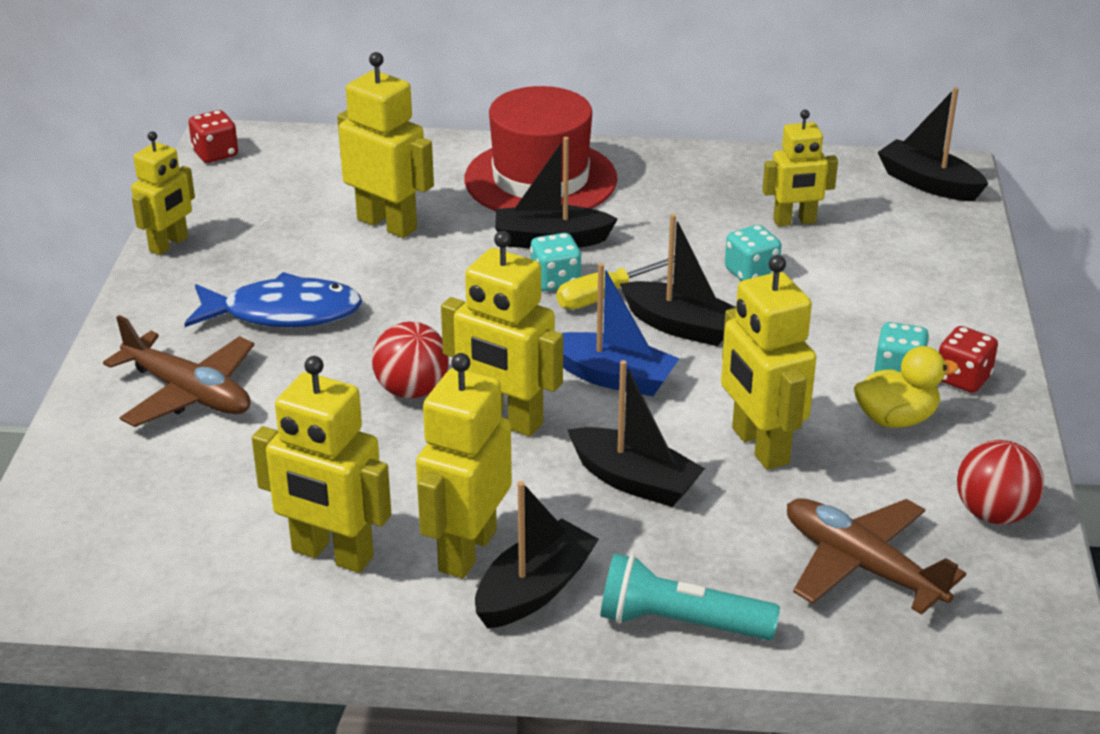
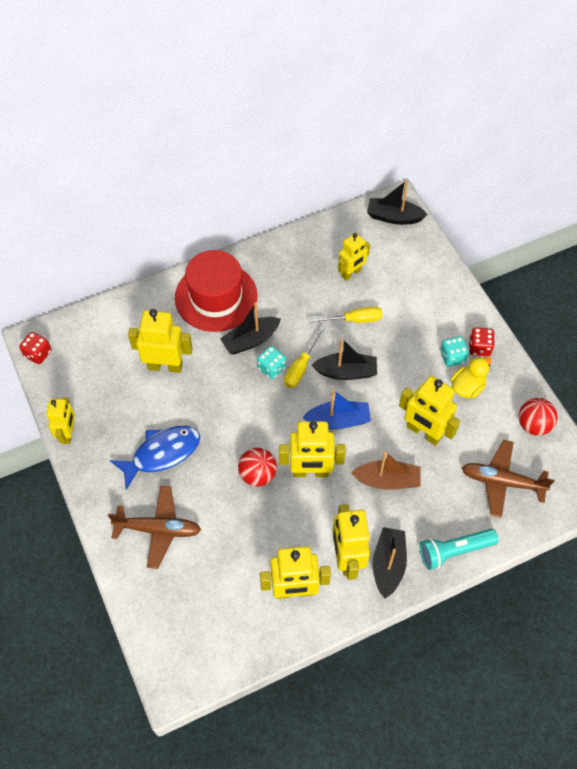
camera: 30 degrees left, 25 degrees up
(634, 481) = (387, 480): black boat -> brown boat
(751, 273) = (354, 320): turquoise dice -> yellow screwdriver

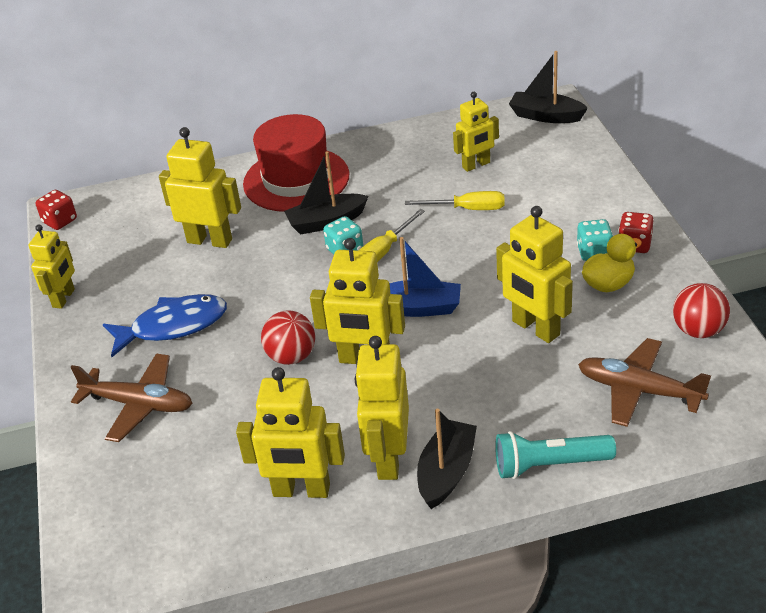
camera: 15 degrees right, 20 degrees down
(346, 372) = (443, 259): black boat -> none
(387, 480) = (470, 376): brown boat -> none

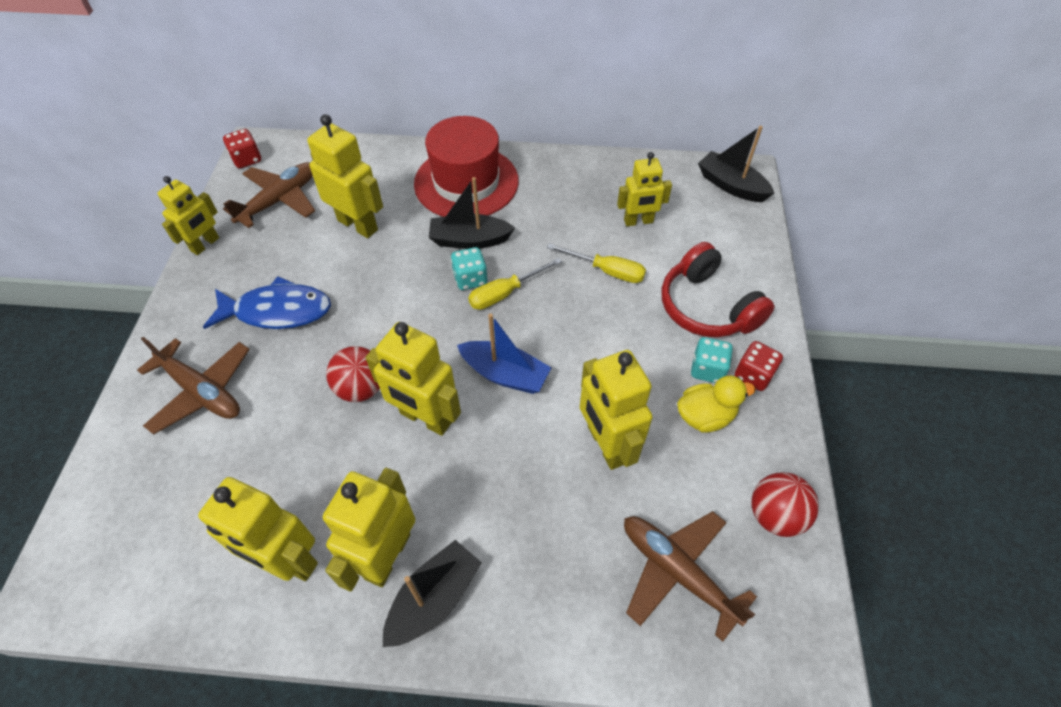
camera: 15 degrees right, 15 degrees up
(117, 243) = (280, 200): none -> brown plane
(549, 465) = (540, 635): turquoise flashlight -> none
(570, 209) = (707, 307): none -> red headphones

